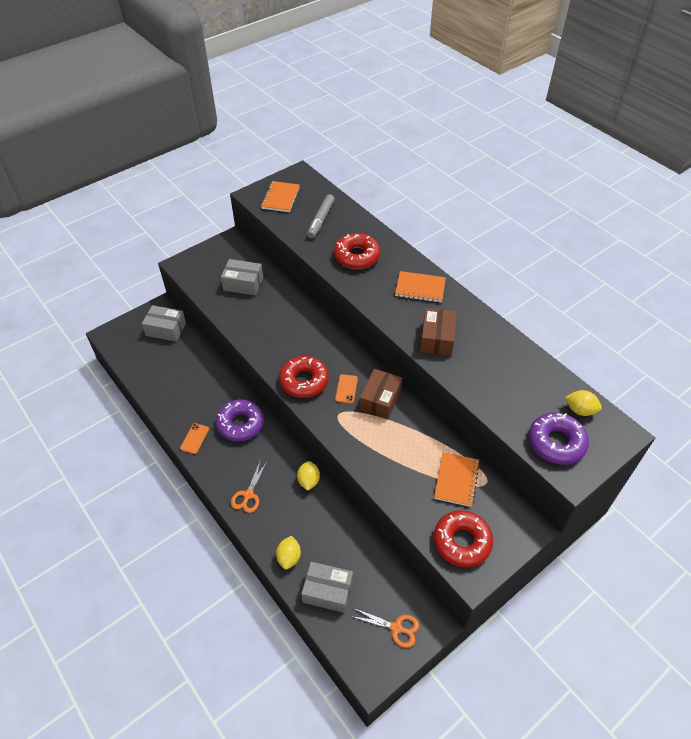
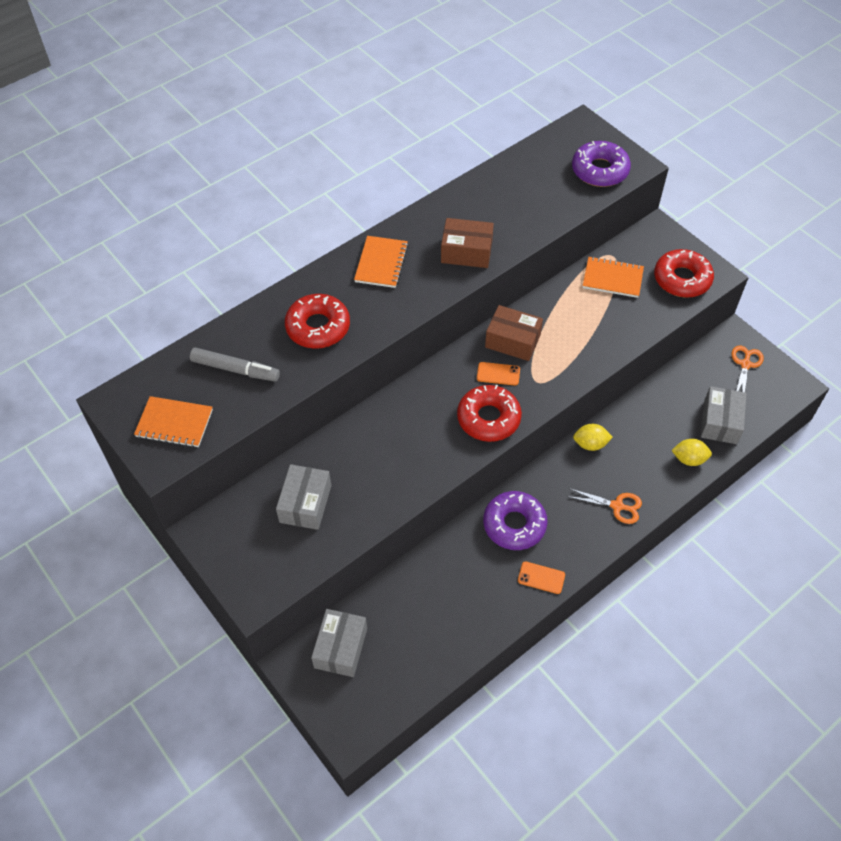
camera: 90 degrees left, 5 degrees up
(580, 410) = (557, 148): yellow lemon -> none

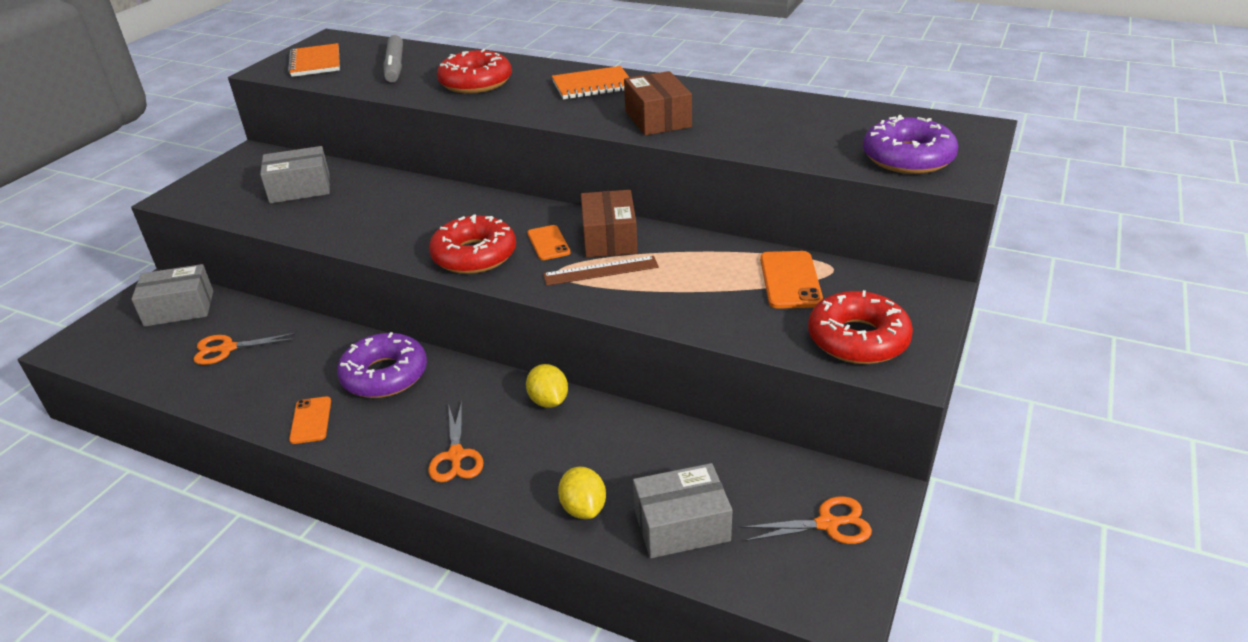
camera: 65 degrees right, 20 degrees down
(423, 618) = (227, 349): none -> orange scissors
(549, 359) = (601, 271): none -> brown ruler
(612, 279) = (790, 280): orange notebook -> orange phone

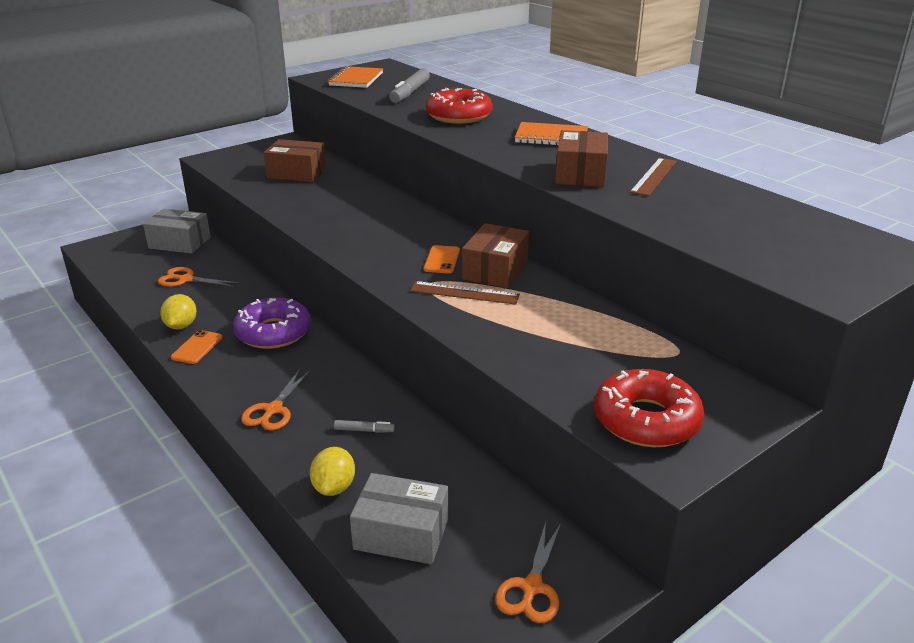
camera: 25 degrees right, 5 degrees down
(300, 188) = (296, 173): grey box -> brown box
(474, 255) = (376, 253): red donut -> none
(548, 401) = (377, 393): yellow lemon -> yellow lemon (181, 326)
(566, 442) = (364, 430): none -> grey marker
(725, 105) = (653, 176): none -> brown ruler
(790, 280) = (626, 350): orange phone -> none
(827, 524) = (532, 587): orange scissors -> orange scissors turned 90 degrees clockwise
(907, 158) = (792, 260): purple donut -> none

